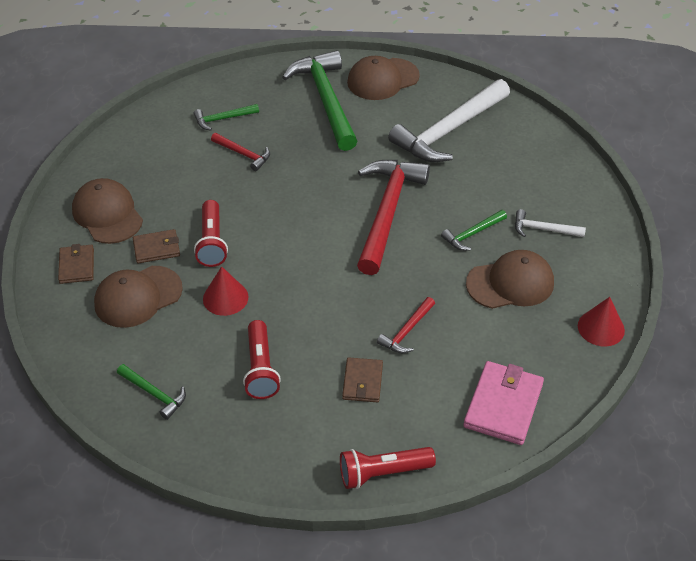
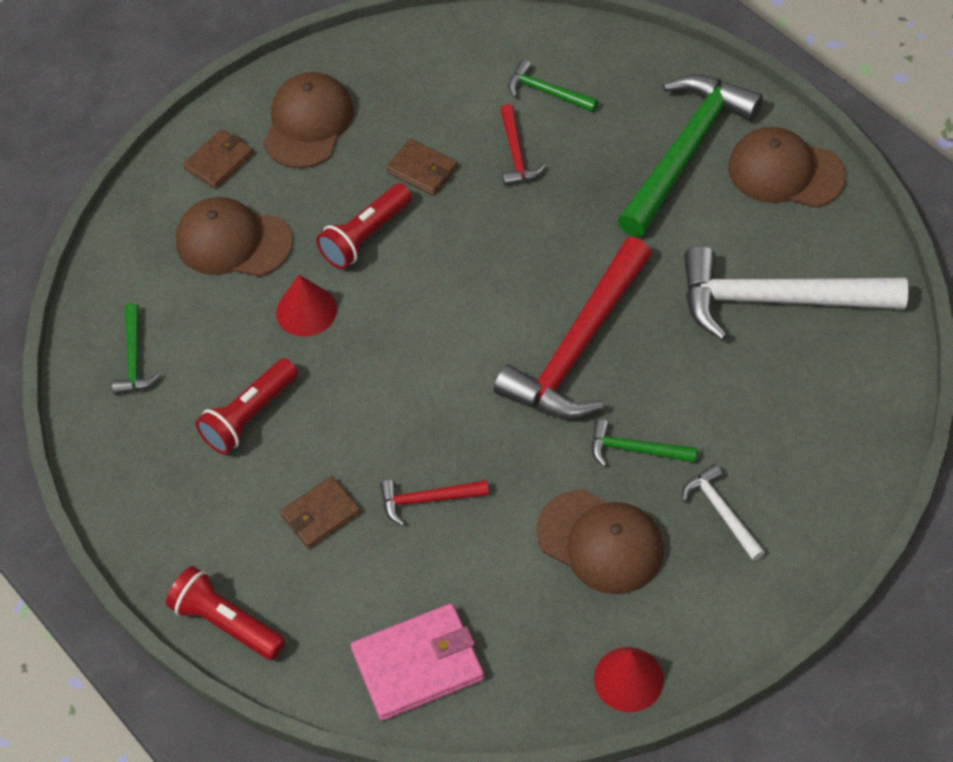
camera: 50 degrees right, 10 degrees up
(157, 248) = (308, 201): brown wallet -> brown wallet (422, 169)
(387, 212) = (578, 347): red hammer -> red hammer turned 150 degrees clockwise

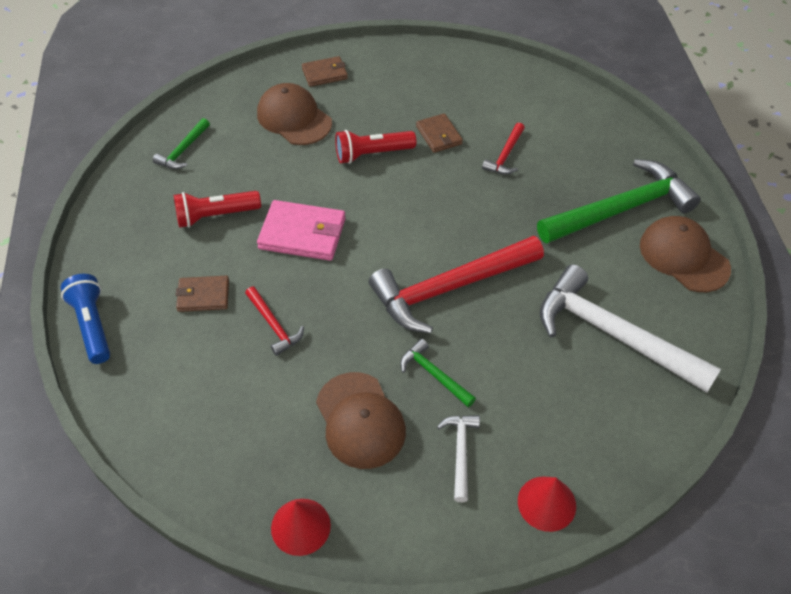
camera: 30 degrees right, 5 degrees down
(226, 622) = (92, 325): red flashlight -> blue flashlight
(306, 310) = (301, 176): red cone -> red cone (546, 503)
(308, 123) = (393, 78): brown cap -> none
(418, 665) = (176, 424): pink wallet -> pink wallet (302, 234)
(427, 499) = (274, 325): red hammer -> red hammer turned 150 degrees counterclockwise
(547, 92) = (554, 131): green hammer -> none

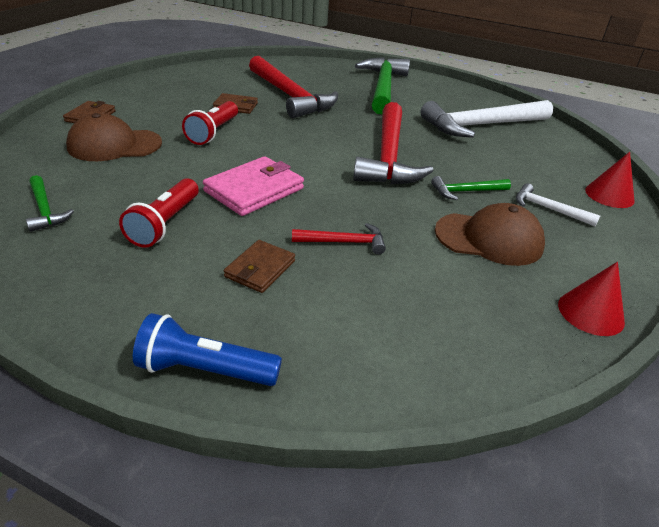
camera: 60 degrees left, 15 degrees down
(505, 155) = (290, 96): red hammer -> red hammer, size x2.17
(683, 257) = (439, 88): brown cap -> none

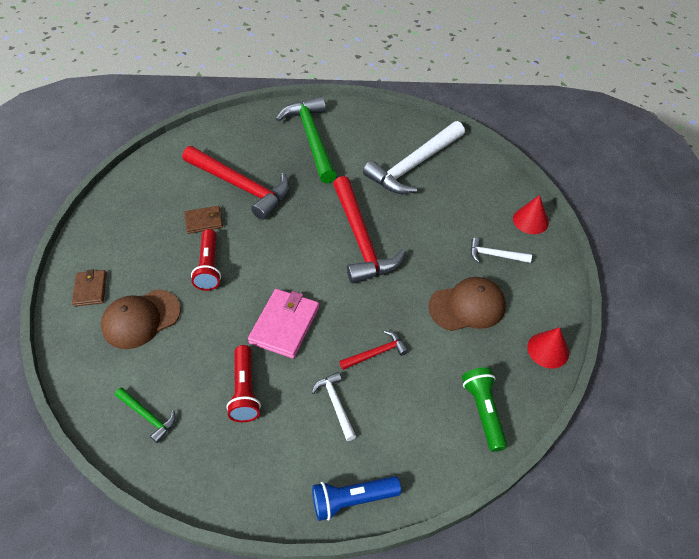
camera: 20 degrees left, 15 degrees up
(260, 269) = (336, 404): brown wallet -> white hammer
(459, 343) = (483, 411): none -> green flashlight
(466, 191) = (434, 259): green hammer -> none

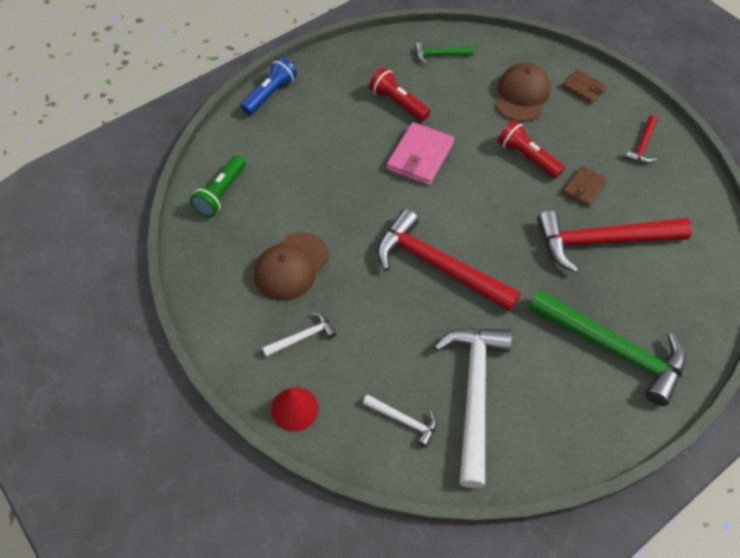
camera: 140 degrees right, 5 degrees up
(285, 325) = (420, 156): pink wallet -> pink wallet turned 45 degrees clockwise
(336, 404) = (330, 133): white hammer -> white hammer (404, 420)
(376, 353) = (333, 182): red hammer -> red hammer (642, 145)
(483, 411) = (221, 194): green flashlight -> green flashlight turned 75 degrees clockwise
(548, 350) = (197, 273): red cone -> none

